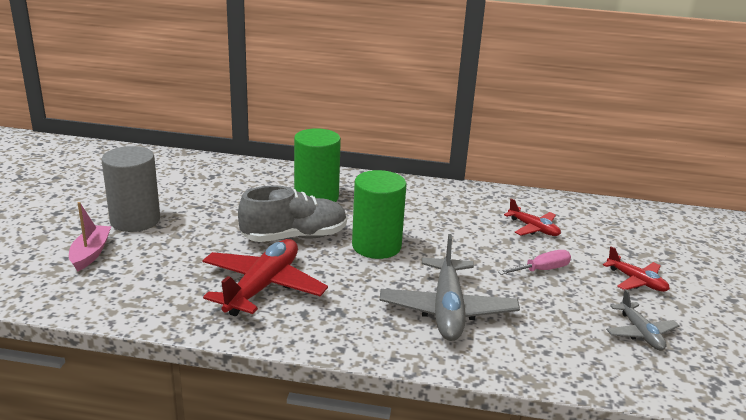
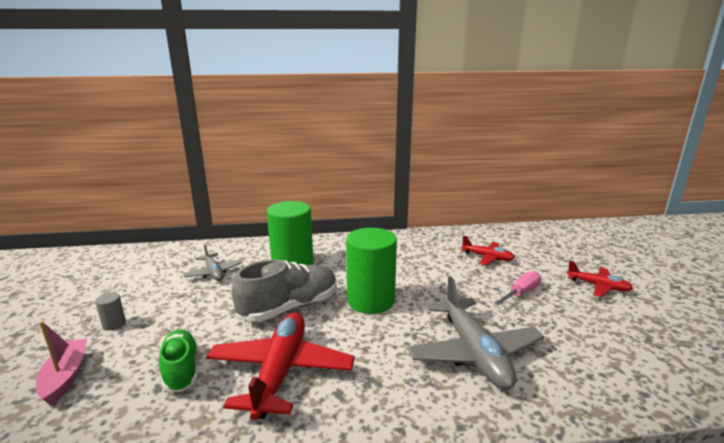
camera: 15 degrees left, 5 degrees down
(135, 220) = (114, 324): grey cylinder -> grey cylinder, size x0.41
(181, 268) = (181, 370): none -> green shoe
(640, 333) = (644, 334): grey plane -> grey plane (213, 272)

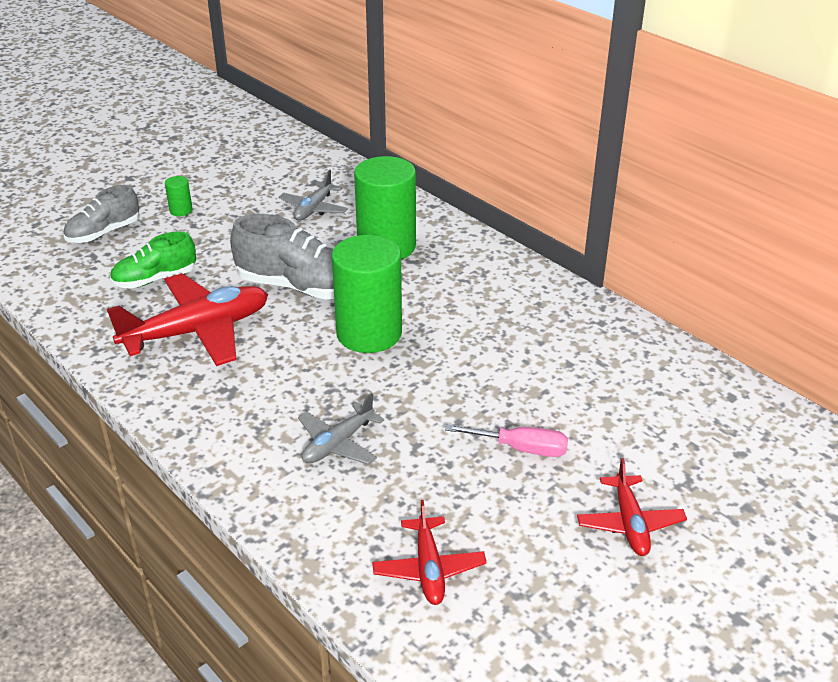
camera: 55 degrees right, 15 degrees up
(65, 376) = (104, 233): pink boat -> grey shoe
(114, 324) = (181, 210): grey cylinder -> green cylinder
(181, 370) = (155, 279): green shoe -> green shoe turned 150 degrees counterclockwise
(474, 352) = (338, 443): grey plane -> grey plane, size x0.55
(487, 257) = (595, 390): red plane -> red plane (428, 568)

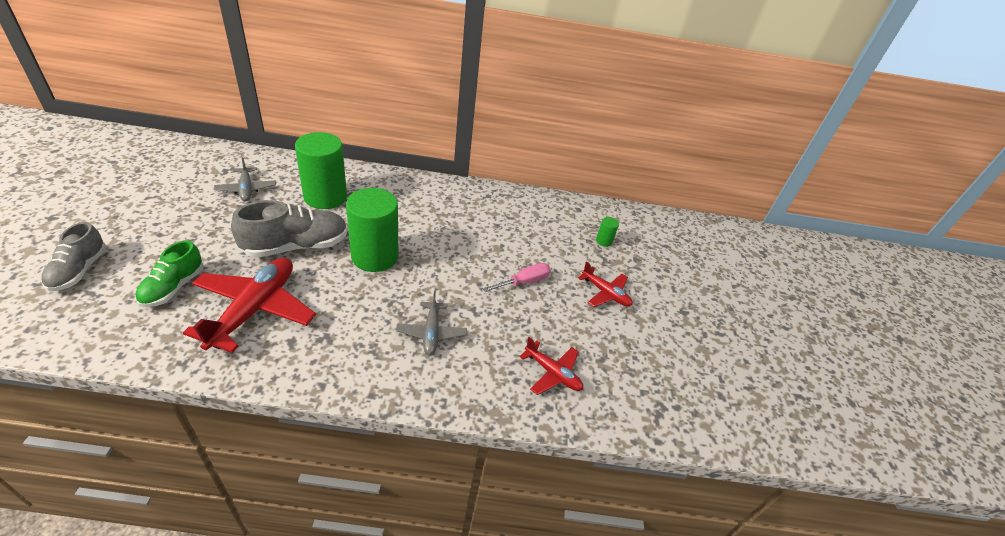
camera: 50 degrees left, 5 degrees up
(181, 210) = (135, 227): green cylinder -> green cylinder (604, 241)

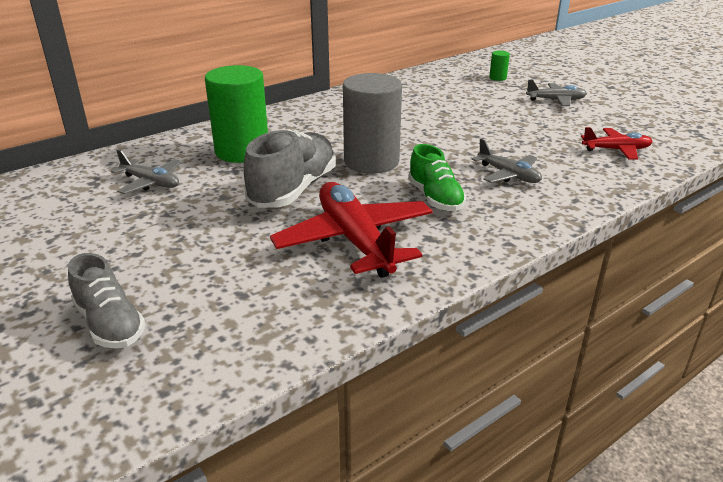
camera: 35 degrees left, 10 degrees down
(173, 287) = (246, 273): green shoe -> green shoe (435, 198)
(375, 256) = (371, 161): green cylinder -> grey cylinder
(524, 282) = (501, 120): pink screwdriver -> none
(605, 293) = (556, 100): red plane -> grey plane

